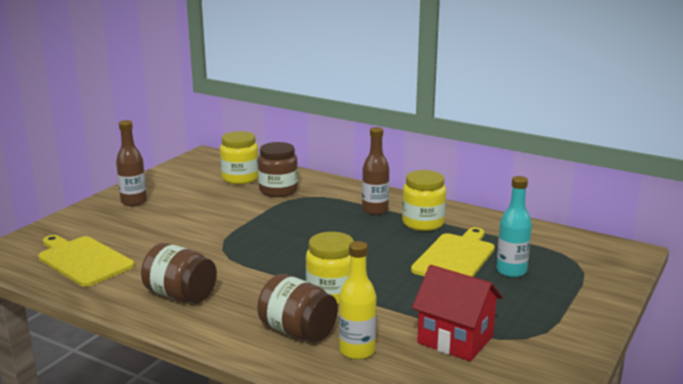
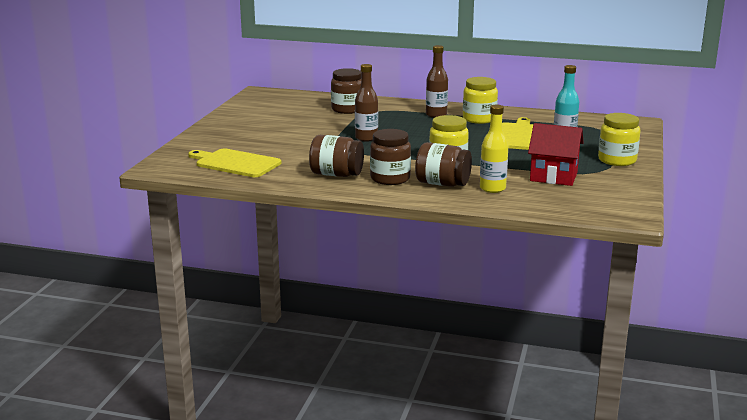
camera: 15 degrees left, 0 degrees up
(134, 202) = (234, 126): brown bottle -> brown bottle (366, 138)
(239, 312) = (390, 179): none -> brown jar
(240, 178) = (307, 104): yellow jar -> yellow jar (617, 160)

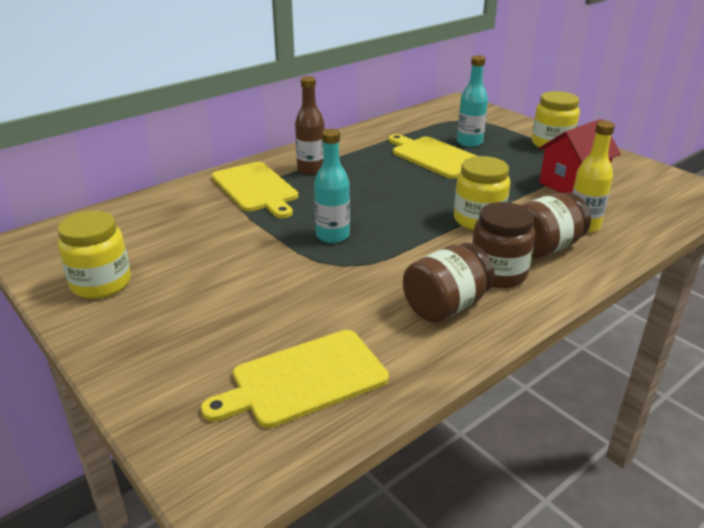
camera: 55 degrees left, 10 degrees up
(347, 109) = (208, 209): brown jar -> none
(366, 138) = (332, 236): brown bottle -> turquoise bottle
(388, 111) = (256, 189): none -> yellow cutting board
(479, 119) = (357, 155): yellow jar -> yellow jar (101, 284)

